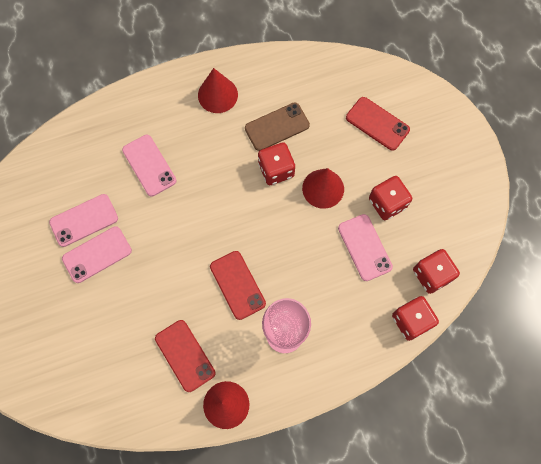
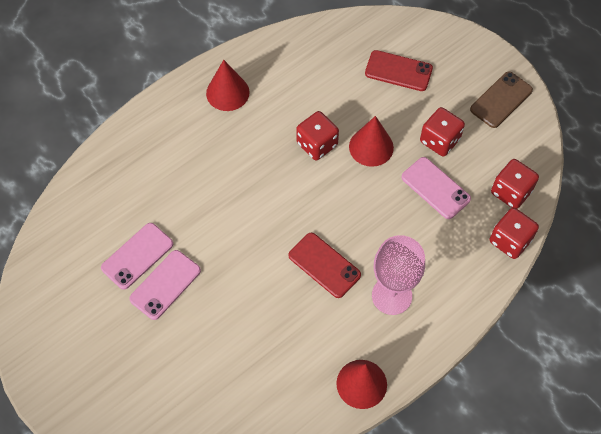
camera: 20 degrees left, 10 degrees down
(149, 165) = (184, 181): pink phone -> none
(185, 355) = (299, 351): red phone -> none
(277, 127) = (300, 104): brown phone -> brown phone (501, 100)

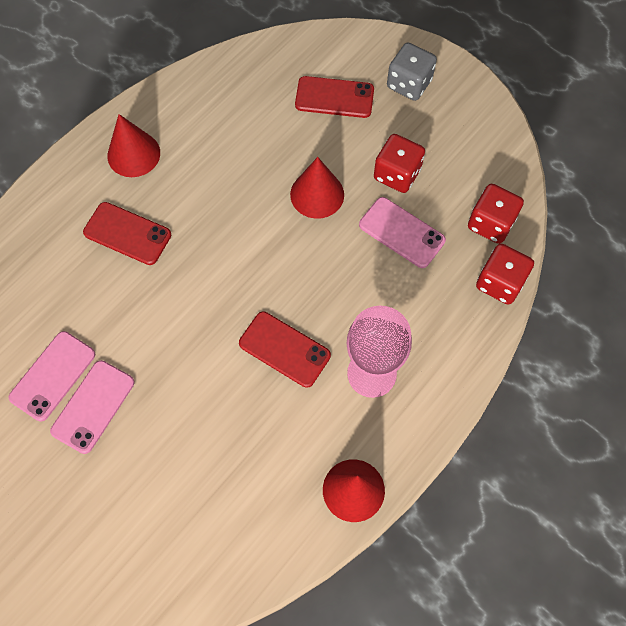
camera: 10 degrees left, 5 degrees up
(213, 155) = (127, 234): none -> red phone
(317, 144) = (251, 201): red dice -> none
(462, 69) = (409, 84): none -> grey dice
(501, 100) = (460, 114): brown phone -> none

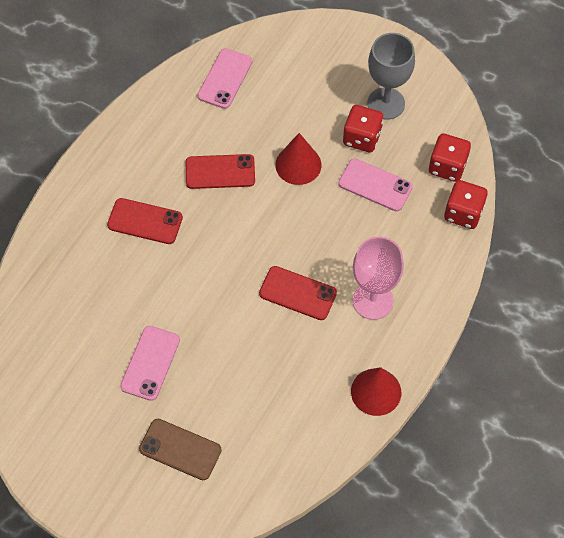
camera: 10 degrees left, 5 degrees down
(52, 376) = (110, 344): pink phone -> pink phone (225, 79)
(103, 522) = (180, 449): none -> brown phone
(133, 154) = (134, 154): red cone -> none
(334, 98) = (296, 81): red phone -> red phone (220, 172)
(409, 84) = (357, 60): grey dice -> none
(432, 138) = (386, 103): none -> grey goblet

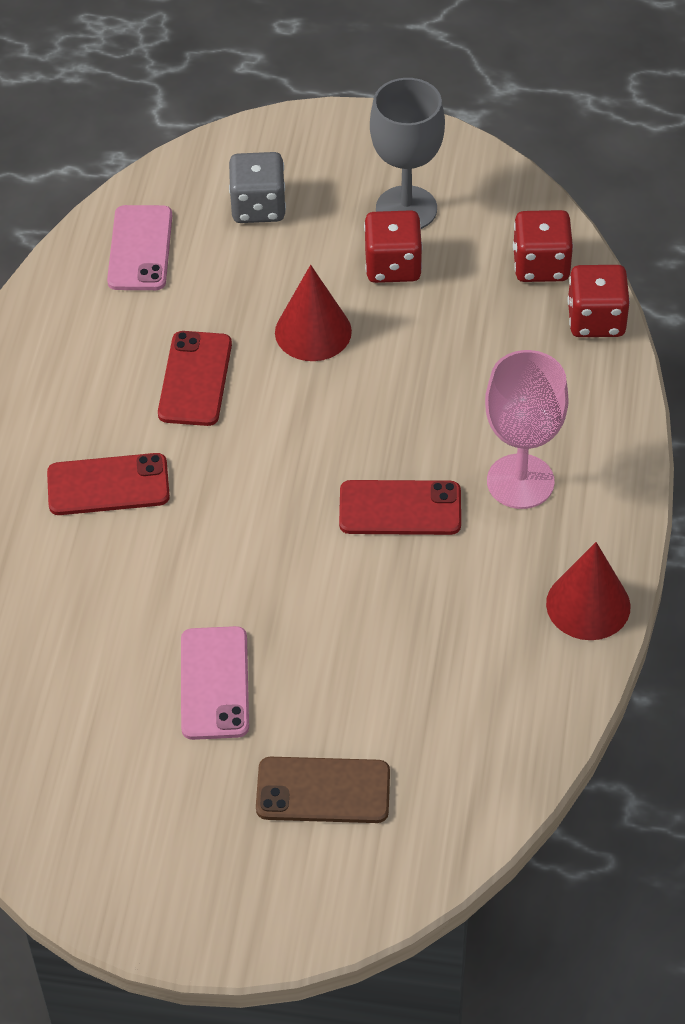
camera: 20 degrees left, 10 degrees down
(220, 172) = (195, 379): red phone -> red phone turned 60 degrees counterclockwise
(302, 74) = (258, 207): none -> grey dice
(375, 185) = (445, 323): pink phone -> none

